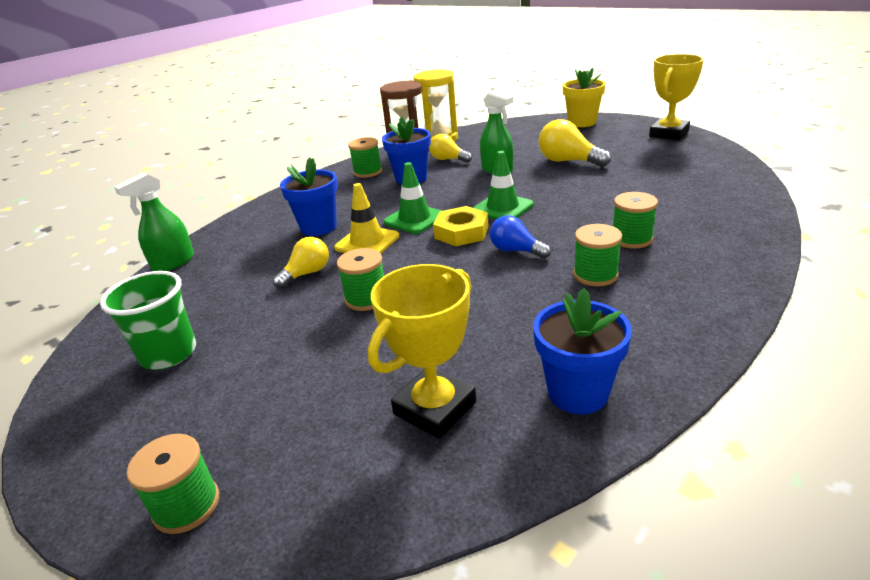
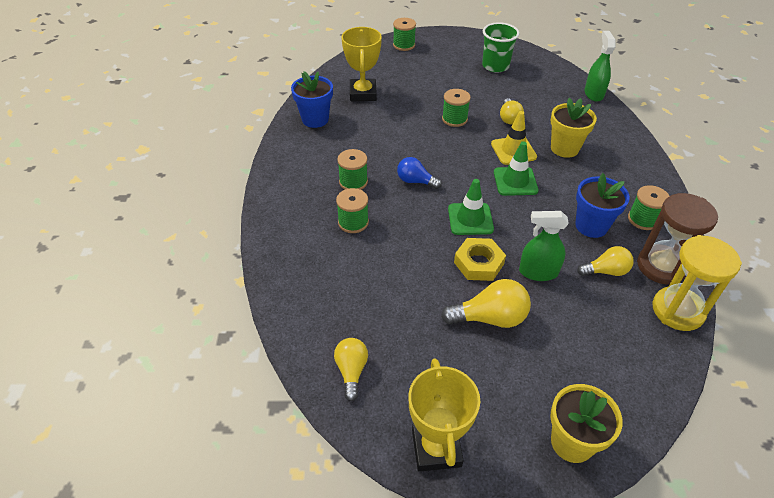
camera: 135 degrees right, 15 degrees up
(318, 227) = (564, 148): blue flower pot -> yellow flower pot
(461, 232) = (467, 183): yellow nut -> yellow nut (479, 263)
(516, 251) = (415, 181): blue light bulb -> blue light bulb turned 150 degrees counterclockwise
(708, 164) = (351, 371): none -> yellow light bulb

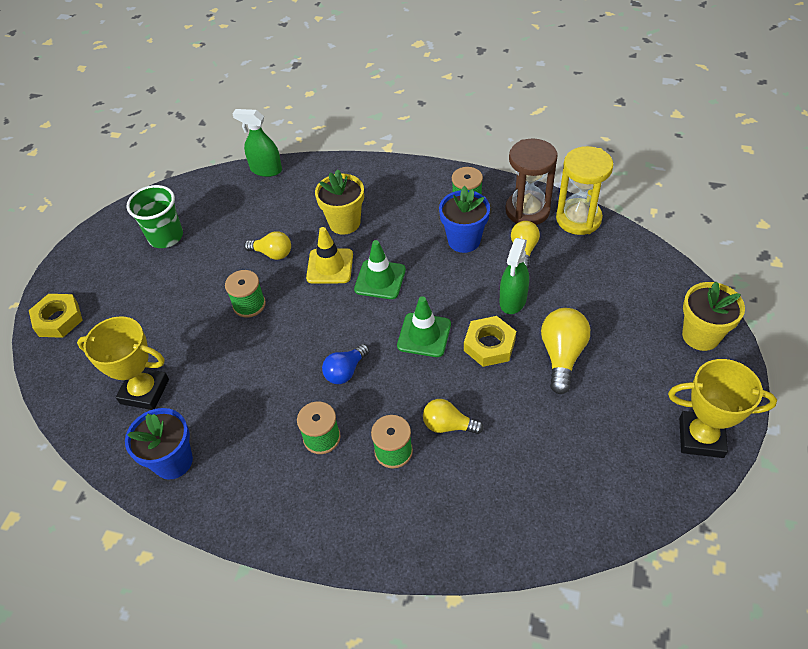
camera: 70 degrees left, 5 degrees up
(351, 371) = (608, 493): yellow light bulb -> yellow light bulb (448, 425)
(404, 45) = (58, 319): green spool -> yellow nut

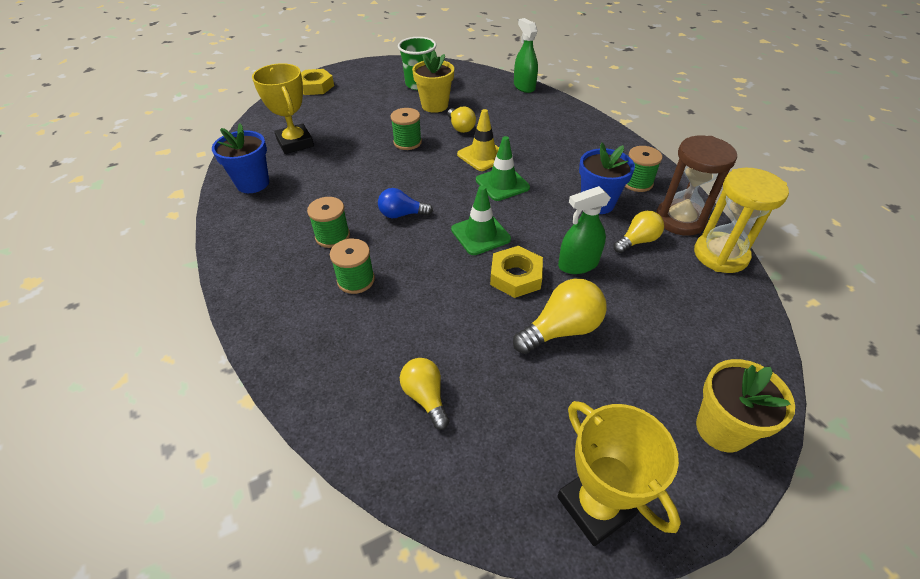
camera: 45 degrees right, 5 degrees down
(344, 223) = (528, 140): yellow flower pot -> yellow flower pot (434, 105)
(448, 425) = (410, 297): yellow light bulb -> yellow light bulb (425, 397)

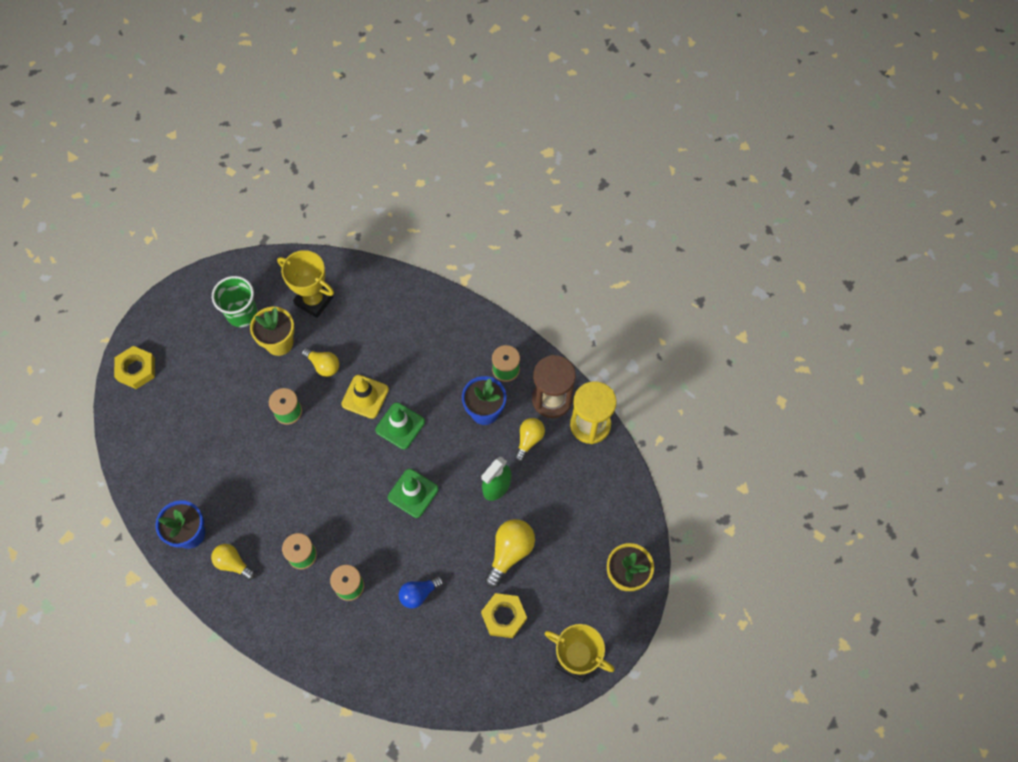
camera: 30 degrees left, 20 degrees up
(295, 143) = (185, 464): yellow trophy -> yellow trophy (314, 300)
(402, 214) = (340, 503): blue light bulb -> blue light bulb (419, 594)
(425, 397) = (452, 648): yellow light bulb -> yellow light bulb (233, 563)
(516, 276) = (459, 522): yellow nut -> yellow nut (504, 616)
(524, 87) = (348, 267): green spray bottle -> none

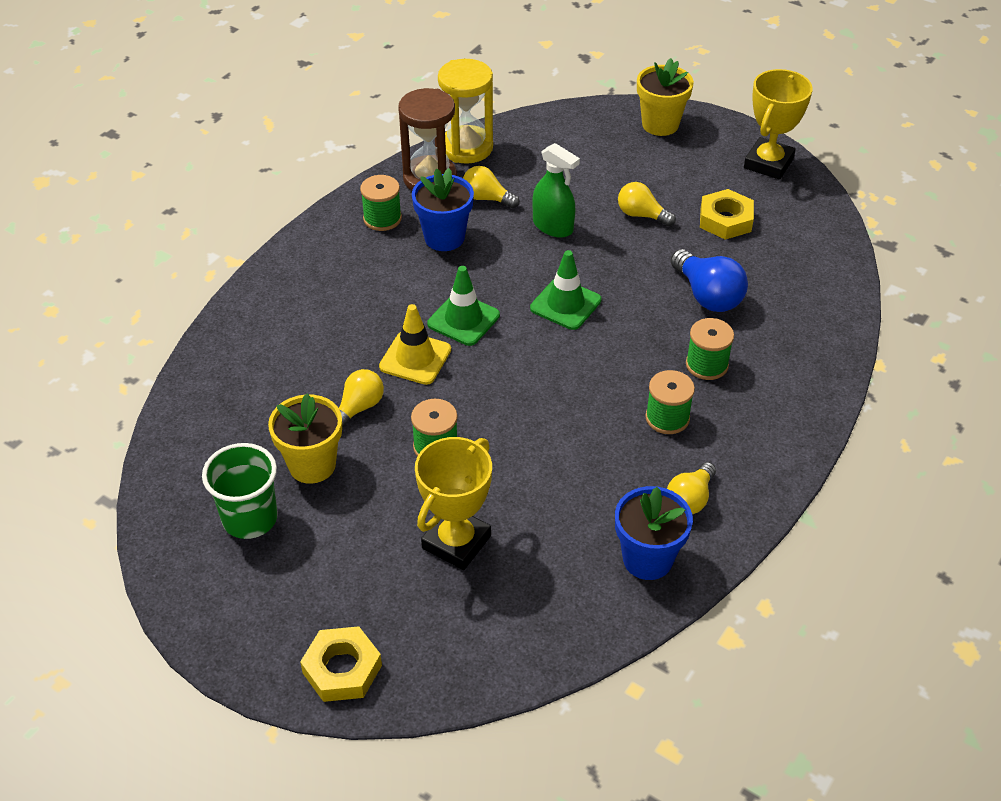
camera: 90 degrees left, 20 degrees down
(314, 300) = (240, 425): yellow trophy -> yellow trophy (456, 542)
(419, 594) = (707, 295): blue light bulb -> blue light bulb, size x1.51
(510, 552) = (641, 215): yellow light bulb -> yellow light bulb, size x0.66

